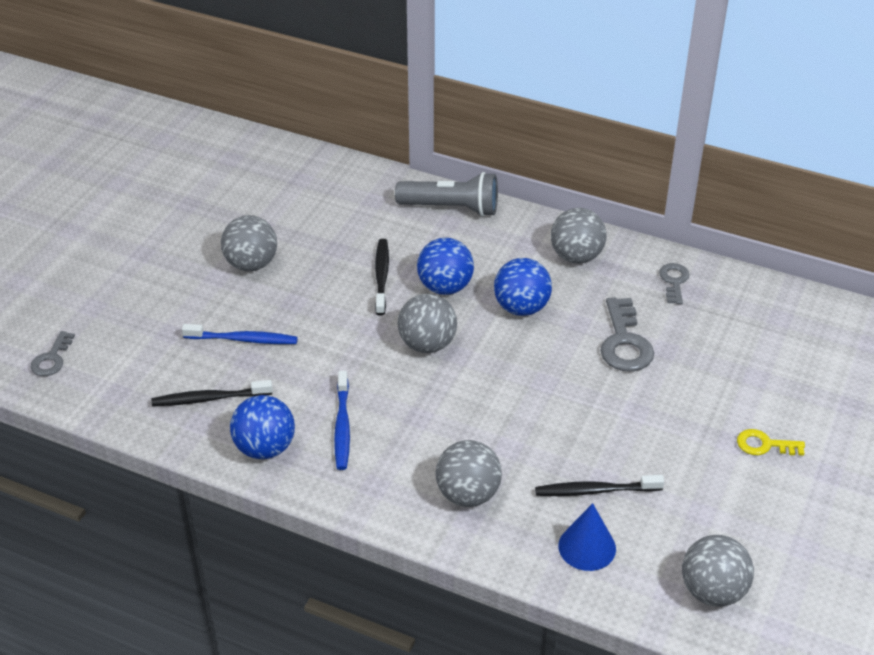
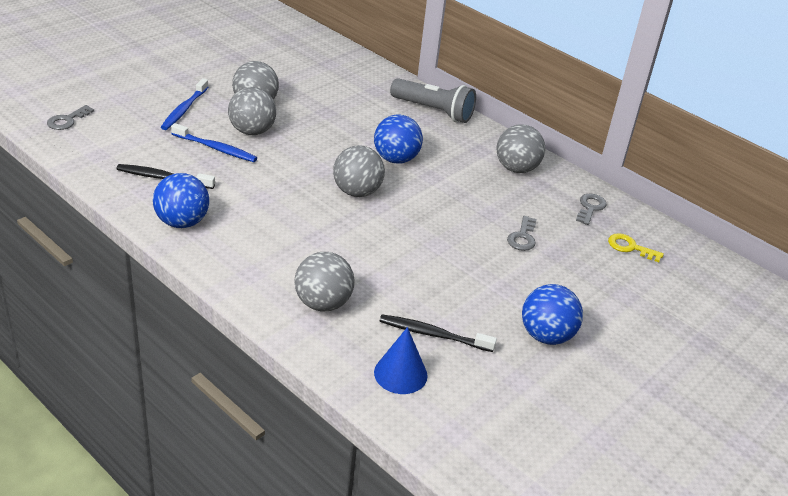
camera: 15 degrees right, 5 degrees down
(342, 426) = (252, 226): blue toothbrush -> blue toothbrush (184, 109)
(381, 276) = (350, 138): black toothbrush -> none
(521, 308) = (449, 189): blue ball -> blue ball (546, 336)
(624, 342) = (522, 237): grey key -> grey key, size x0.60
(712, 591) = (494, 444): grey ball -> grey ball (252, 131)
(764, 445) = (606, 347): yellow key -> yellow key (630, 247)

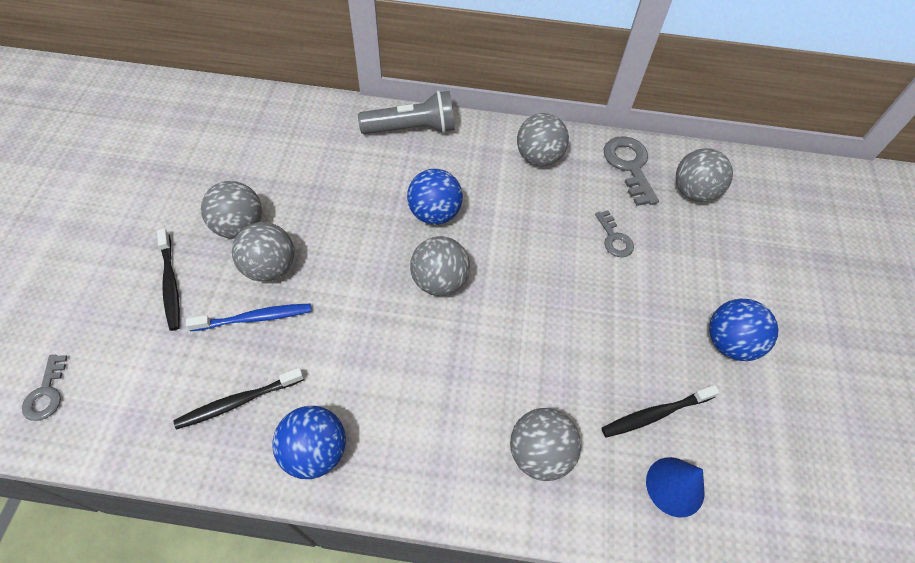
camera: 35 degrees left, 20 degrees up
(184, 109) = (170, 284): blue toothbrush -> black toothbrush
(590, 208) = (629, 166): grey key -> grey key, size x1.67
(630, 247) = (693, 192): yellow key -> grey ball

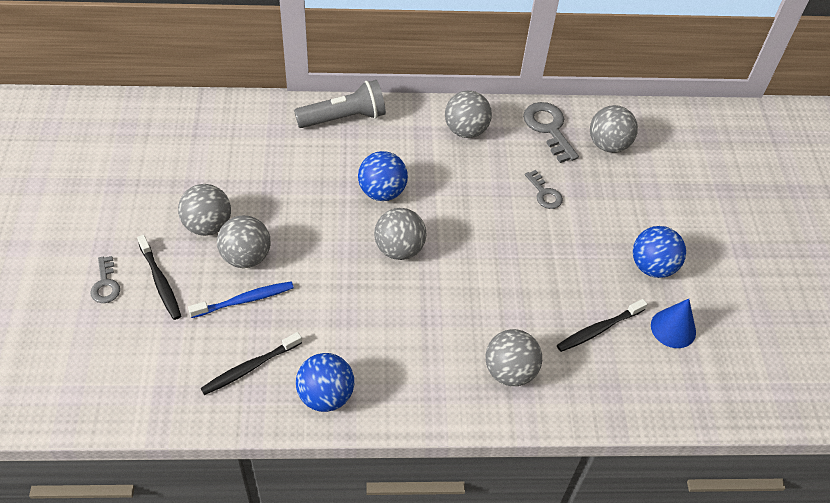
camera: 10 degrees left, 5 degrees down
(46, 393) = (81, 384): grey key -> grey key (105, 284)
(675, 486) = (621, 380): blue cone -> blue cone (673, 328)

